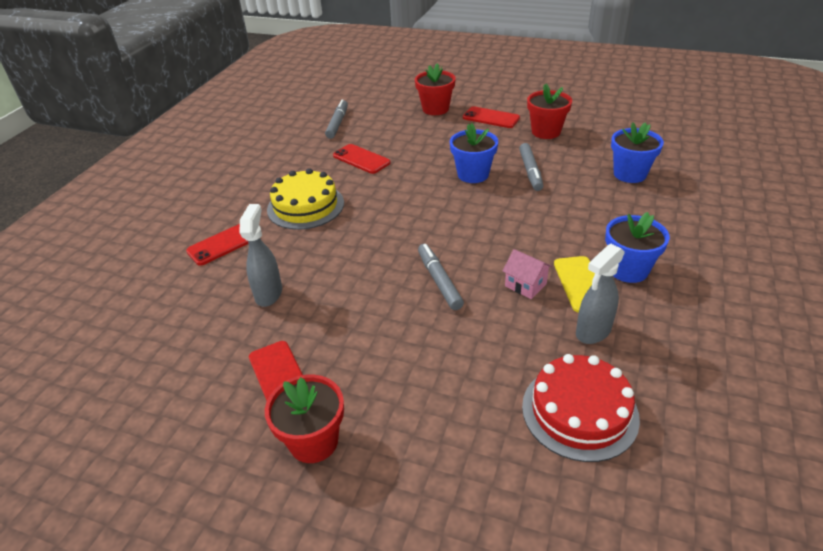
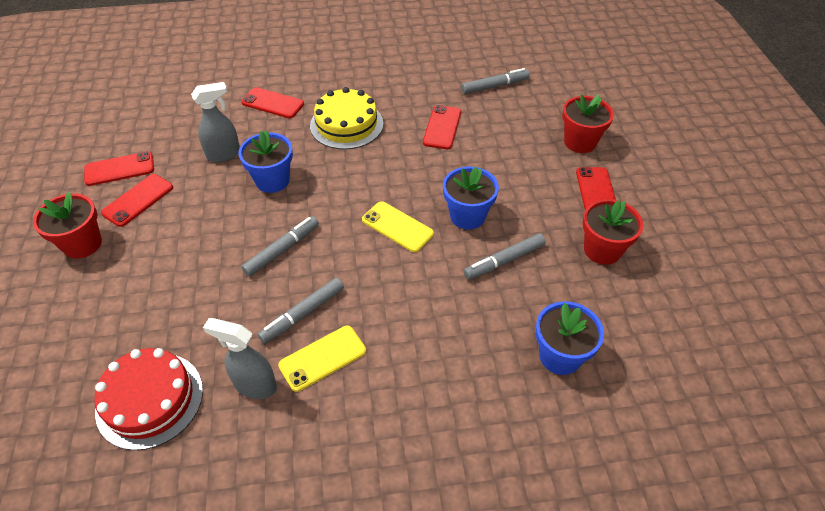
camera: 60 degrees right, 10 degrees up
(209, 386) = (119, 169): none -> red phone
(459, 210) = (397, 227): none -> yellow phone
(525, 285) = (303, 314): pink house -> grey marker
(628, 270) = (364, 394): blue flower pot -> blue flower pot (272, 180)

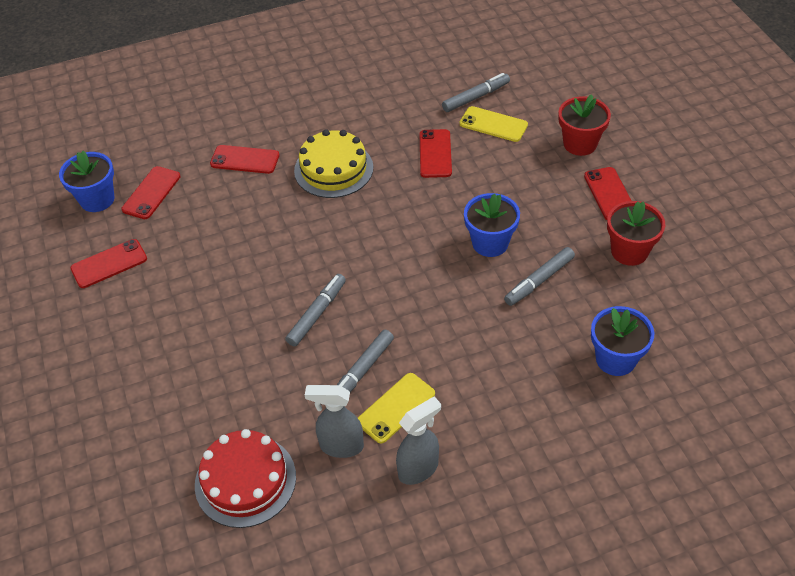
camera: 10 degrees left, 0 degrees up
(82, 244) = (107, 349): red flower pot -> none
(138, 200) = (144, 293): red phone -> red phone (151, 193)
(224, 154) = (215, 226): grey spray bottle -> grey spray bottle (419, 469)
(272, 180) = (278, 245): blue flower pot -> blue flower pot (97, 199)
(397, 227) = (424, 267): yellow phone -> yellow phone (493, 124)

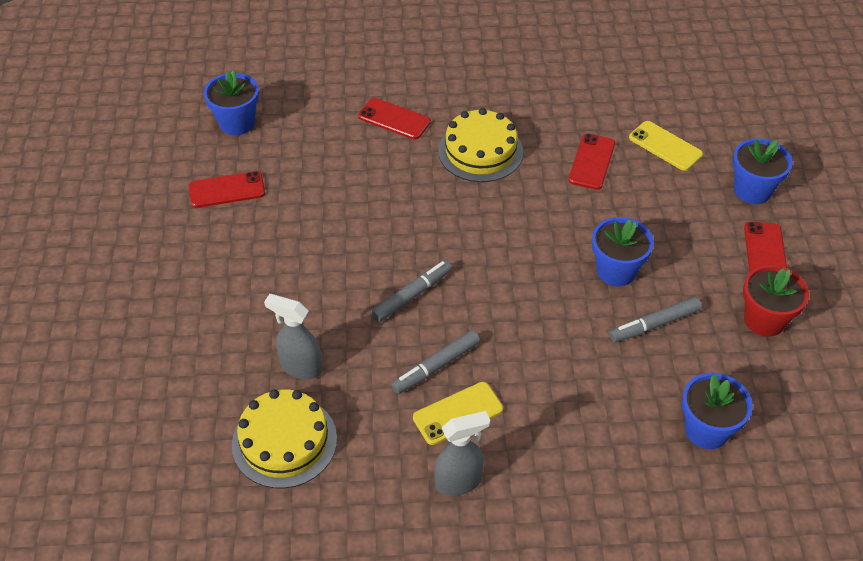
camera: 15 degrees right, 0 degrees up
(151, 193) = (291, 129): red phone -> none
(245, 480) = (284, 441): red cake -> yellow cake
(341, 446) = (389, 435): grey spray bottle -> grey spray bottle (300, 367)
(476, 97) = (657, 112): grey marker -> none
(580, 144) = (752, 190): red flower pot -> blue flower pot

